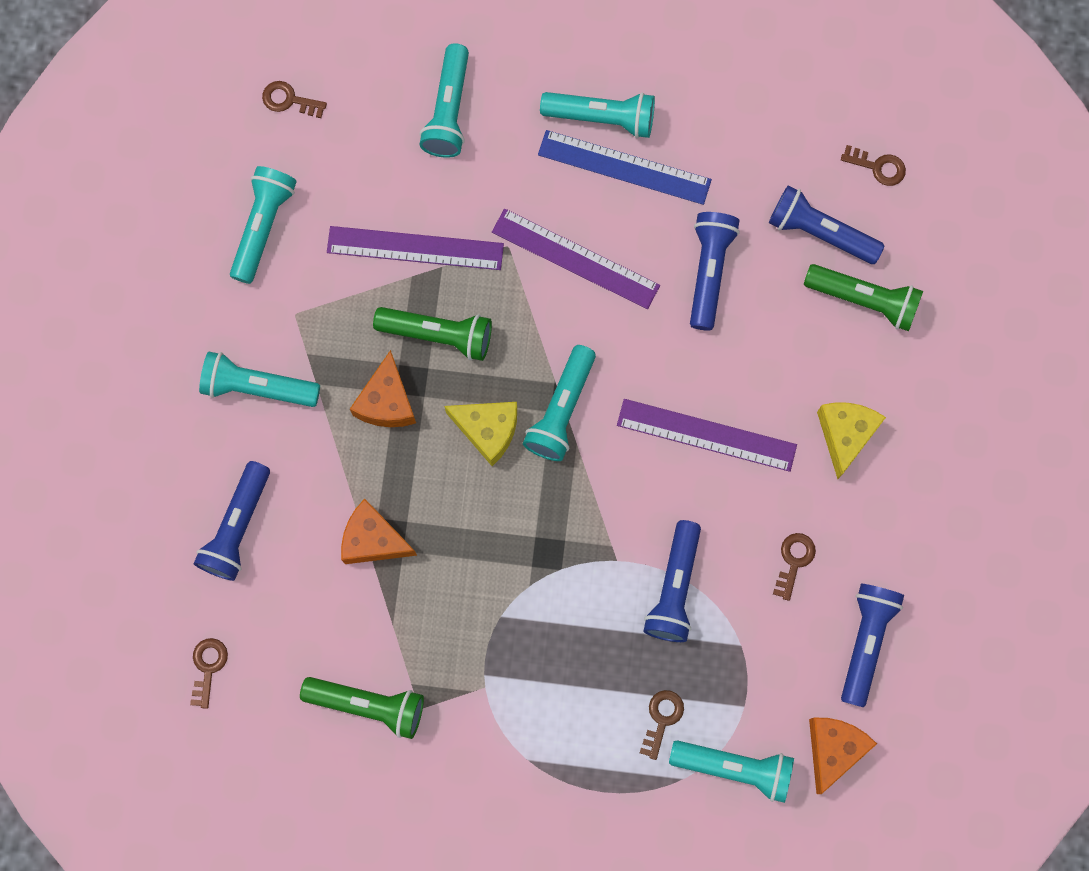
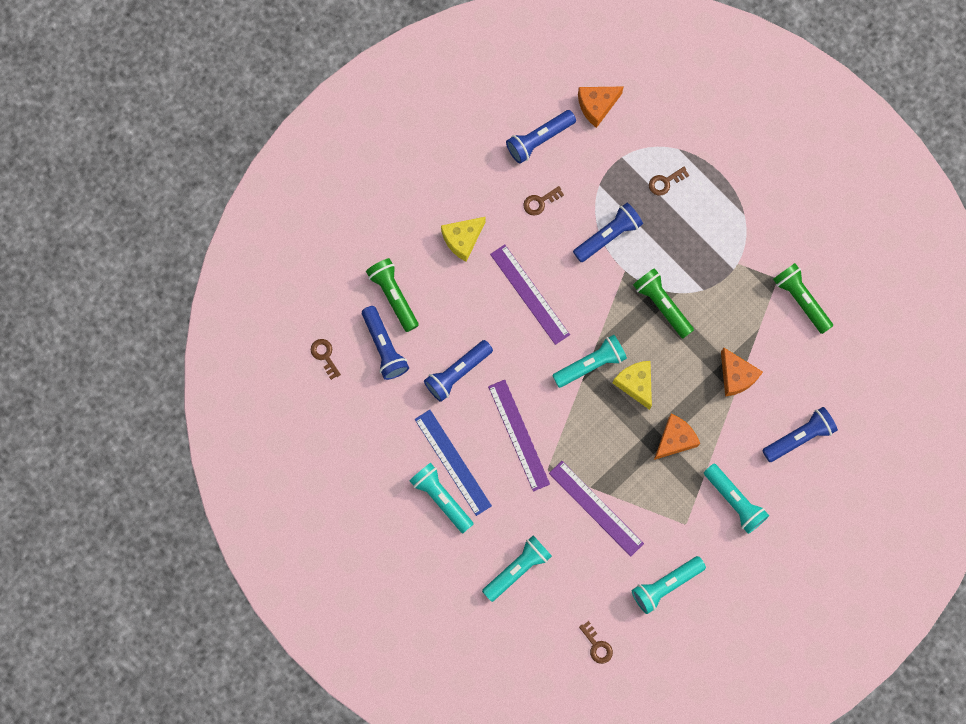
camera: 140 degrees left, 0 degrees up
(208, 667) = (866, 380): brown key -> none
(438, 335) = (621, 453): green flashlight -> green flashlight (662, 305)
(734, 768) = (650, 134): turquoise flashlight -> none

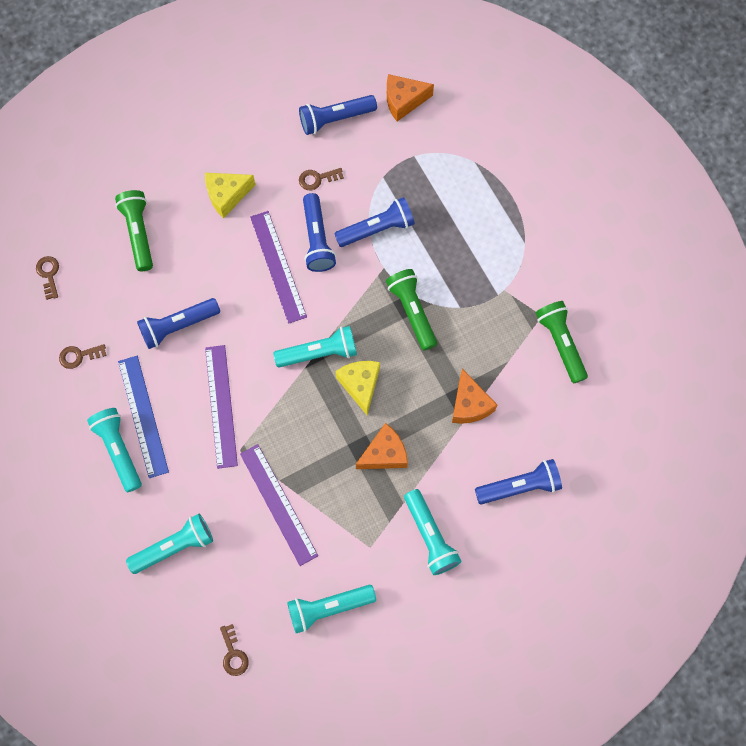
camera: 15 degrees right, 5 degrees down
(384, 347) = (112, 281): blue flashlight -> blue flashlight (317, 239)
(665, 182) = (451, 191): brown key -> brown key (79, 356)

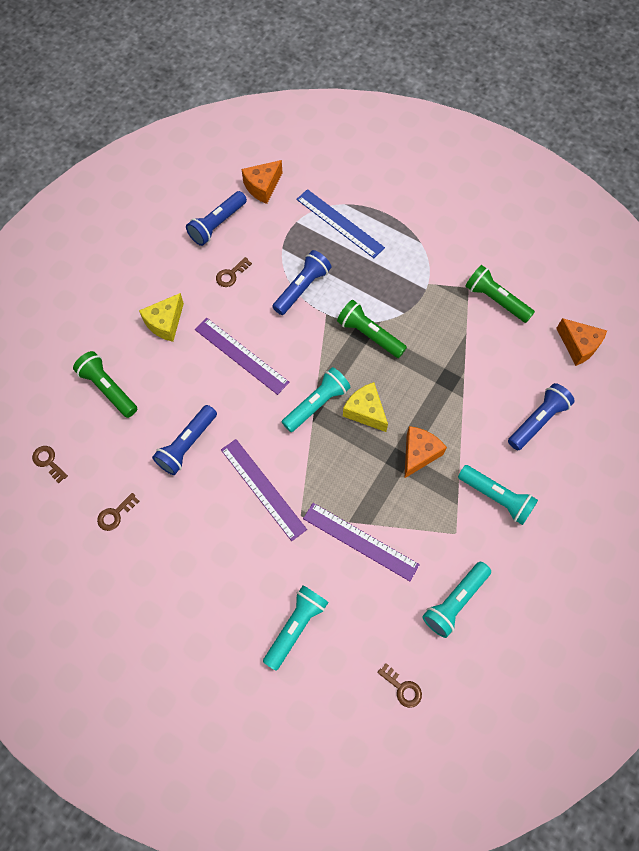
camera: 30 degrees left, 5 degrees down
(118, 450) = (197, 573): turquoise flashlight -> none
(143, 416) = (202, 533): blue ruler -> blue ruler (340, 223)
(317, 239) = (260, 319): blue flashlight -> none
(469, 404) = (459, 380): orange cheese -> orange cheese (578, 346)

